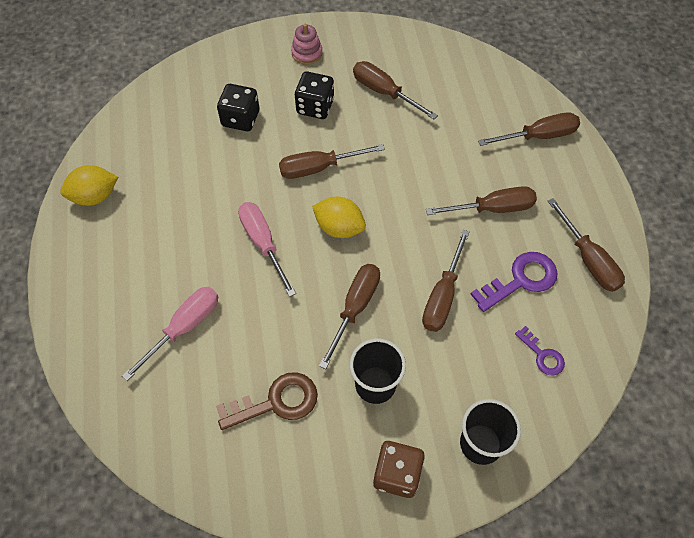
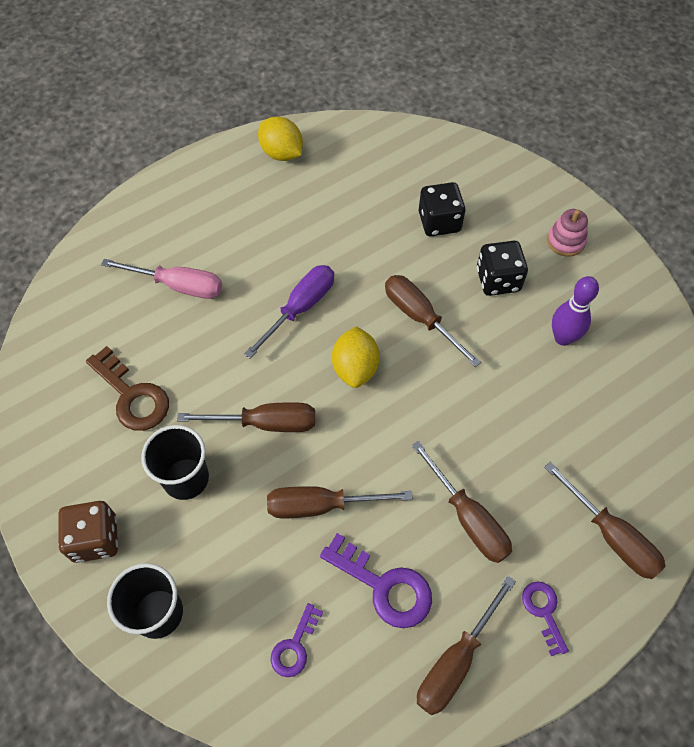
camera: 65 degrees right, 0 degrees up
(263, 243) = (300, 308): pink screwdriver -> purple screwdriver
(384, 92) = (563, 338): brown screwdriver -> purple bowling pin
(574, 195) = (543, 612): none -> purple key

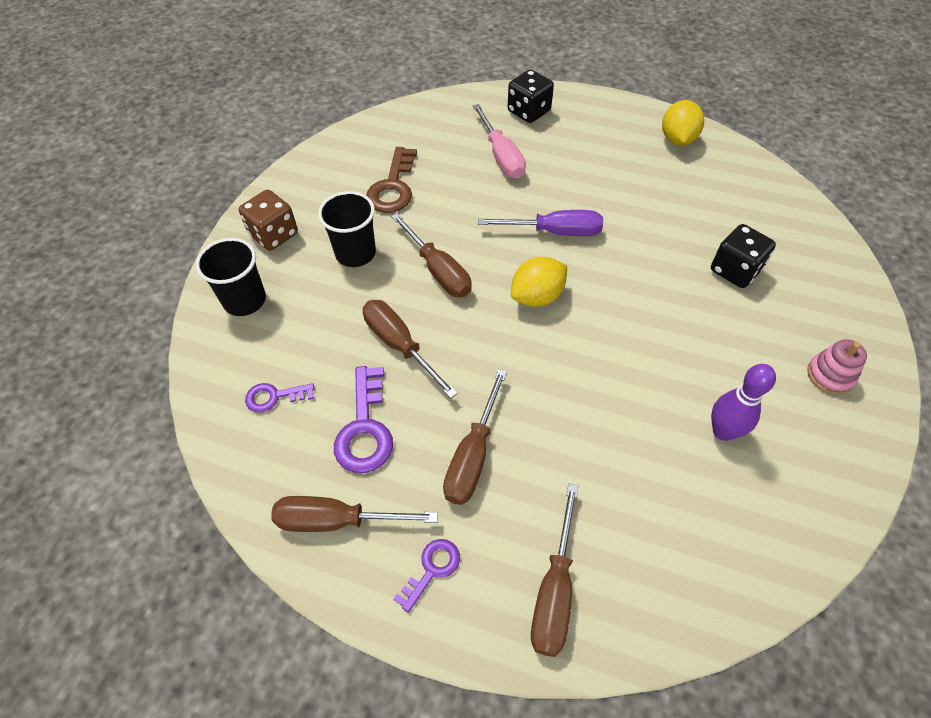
camera: 55 degrees right, 5 degrees down
(420, 317) = (627, 311): brown screwdriver -> none
(498, 280) = (726, 345): black dice -> black dice (528, 111)

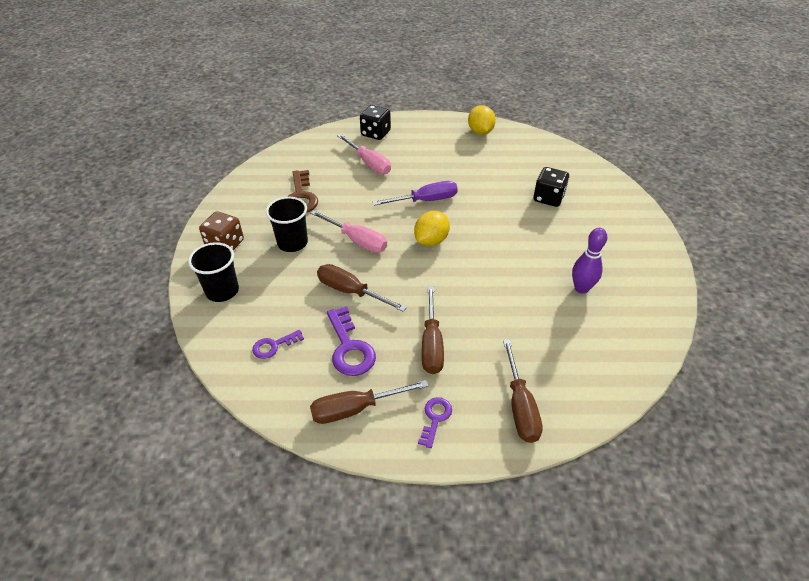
camera: 20 degrees left, 10 degrees down
(438, 270) = (357, 240): brown screwdriver -> pink screwdriver
(830, 375) = (628, 242): pink stacking toy -> none

